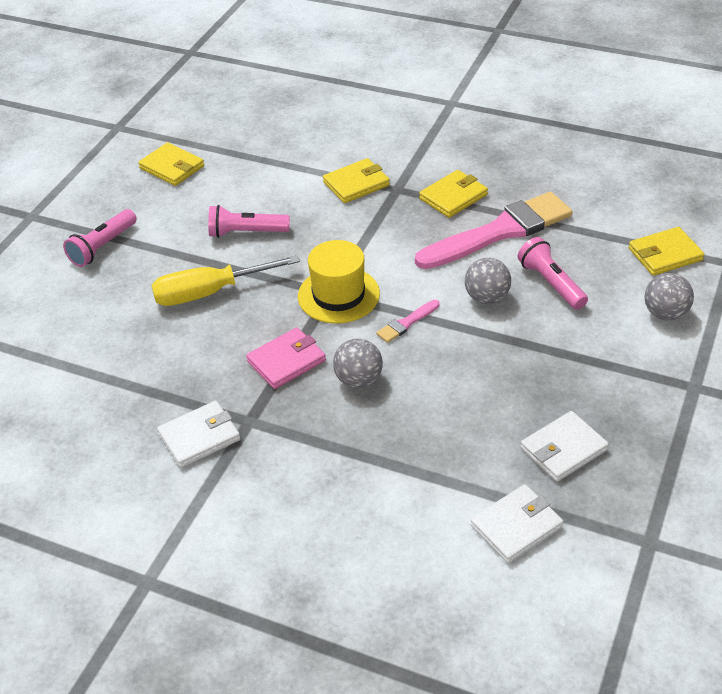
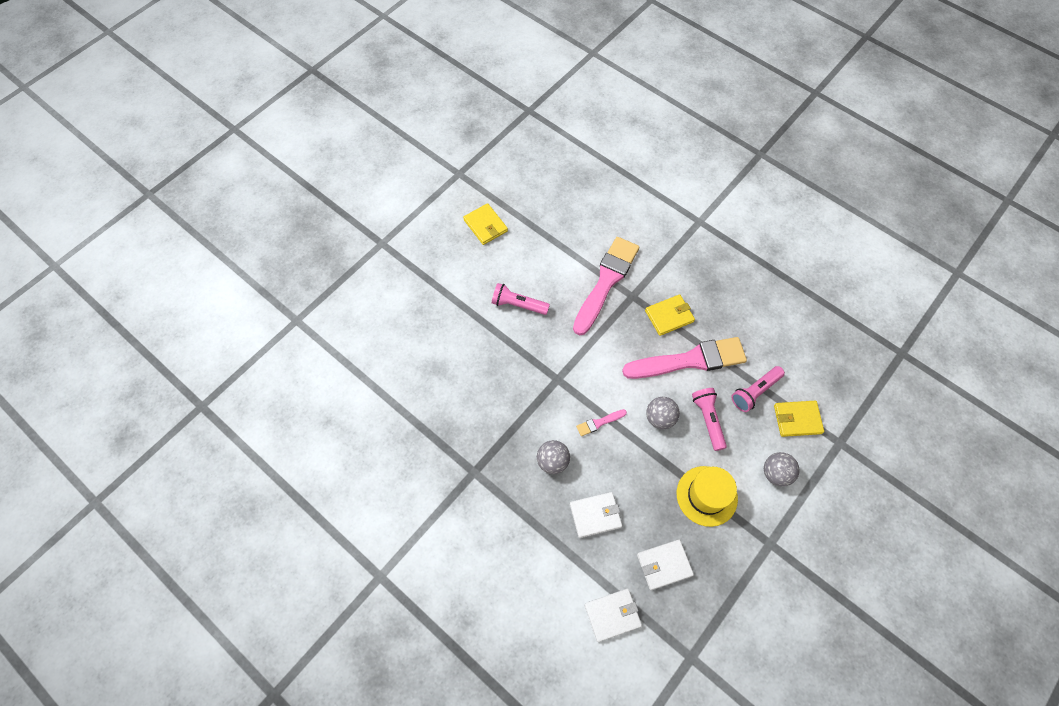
camera: 15 degrees right, 20 degrees up
(102, 247) = (421, 287): pink flashlight -> pink flashlight (755, 392)
(199, 437) = (440, 474): white wallet -> white wallet (595, 515)
(210, 292) = (479, 352): yellow screwdriver -> none
(286, 361) = (511, 429): pink wallet -> none
(338, 295) = (562, 382): yellow hat -> yellow hat (706, 496)
(356, 184) = (606, 282): yellow wallet -> pink brush

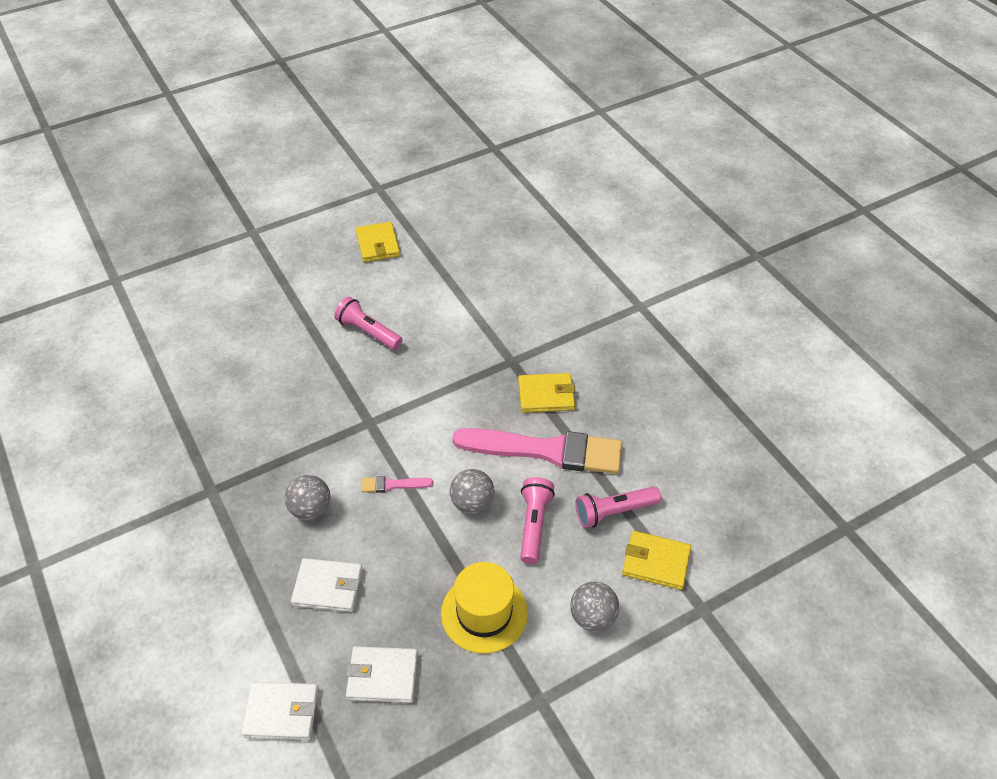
camera: 20 degrees right, 15 degrees down
(606, 282) = (487, 337): pink brush -> none

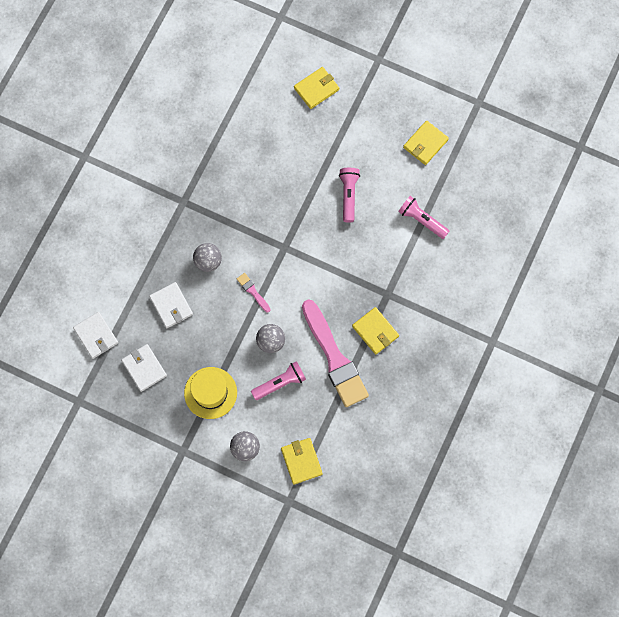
camera: 55 degrees right, 25 degrees up
(224, 294) = (316, 89): none -> yellow wallet
(614, 512) = (318, 420): pink flashlight -> pink flashlight (422, 220)

